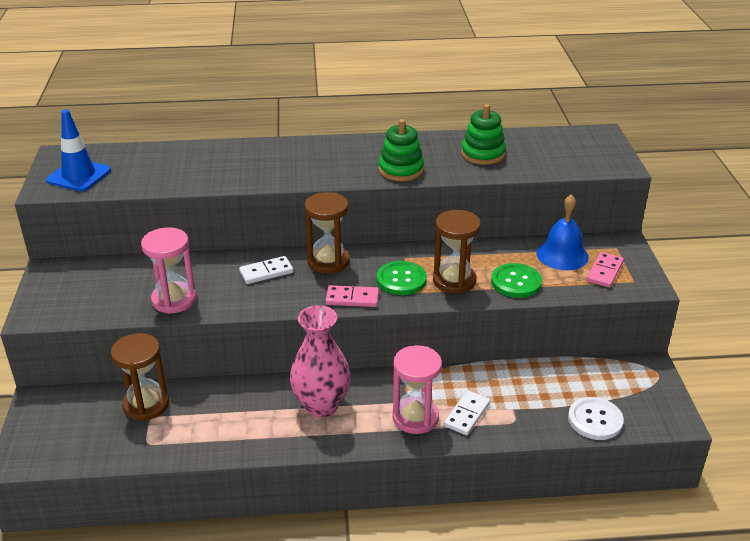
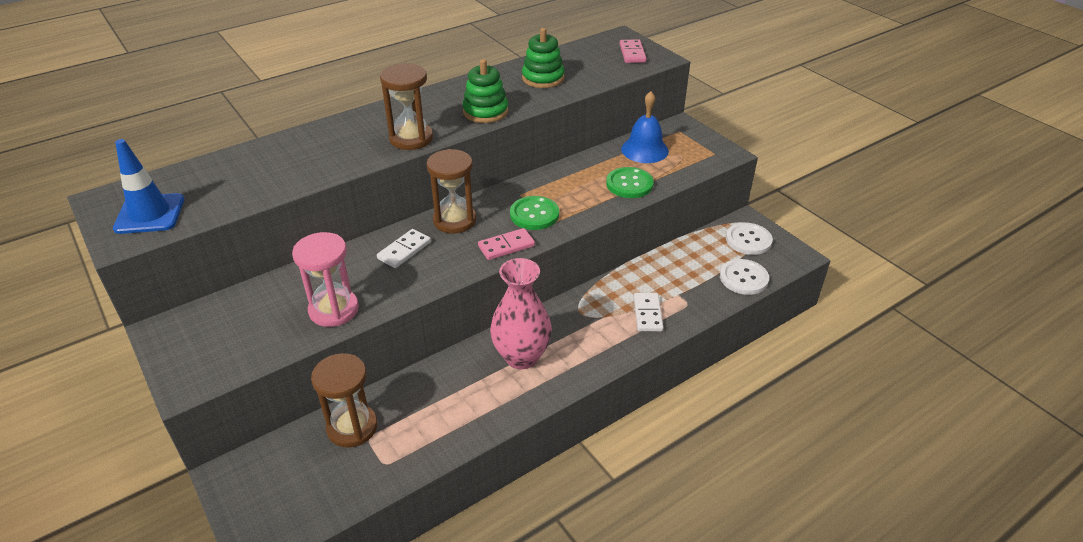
camera: 30 degrees left, 5 degrees up
(415, 417) = (609, 333): pink hourglass -> none
(454, 280) = (579, 200): brown hourglass -> brown hourglass (411, 138)
(604, 272) = (688, 153): pink domino -> pink domino (632, 53)
(634, 385) = (748, 240): none -> white button

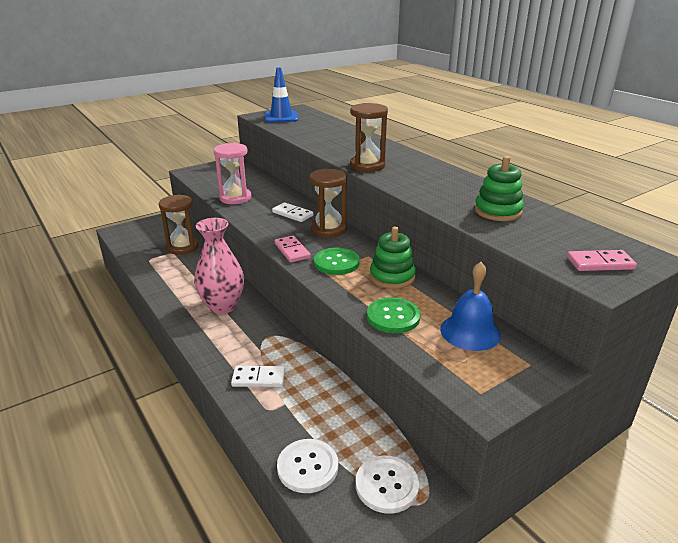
camera: 90 degrees right, 10 degrees down
(485, 111) = (418, 188): green stacking toy -> green stacking toy (392, 277)

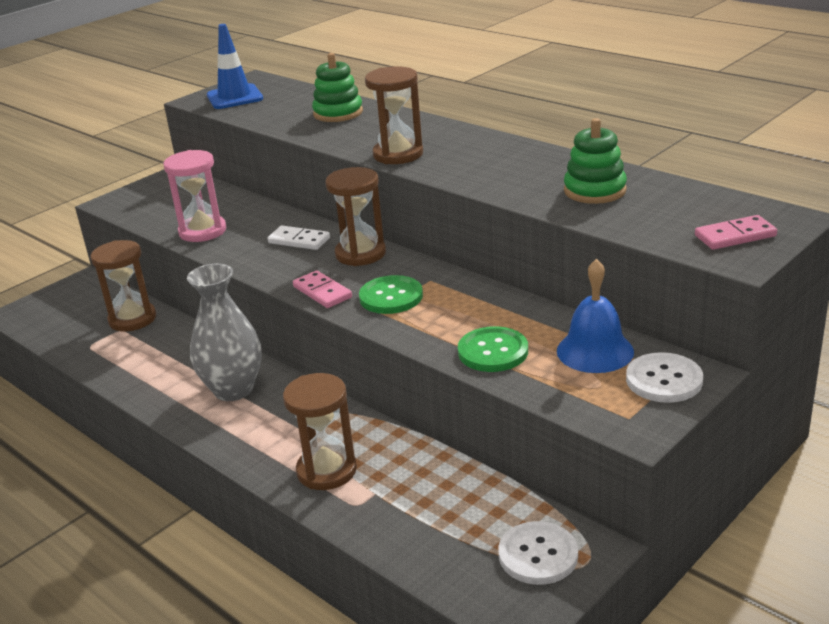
camera: 10 degrees left, 0 degrees up
(222, 306) = (233, 389): pink vase -> grey vase
(258, 378) = (326, 471): white domino -> brown hourglass
(307, 467) = (434, 557): white button -> white button (664, 380)
(392, 277) = (473, 302): green stacking toy -> green stacking toy (338, 113)

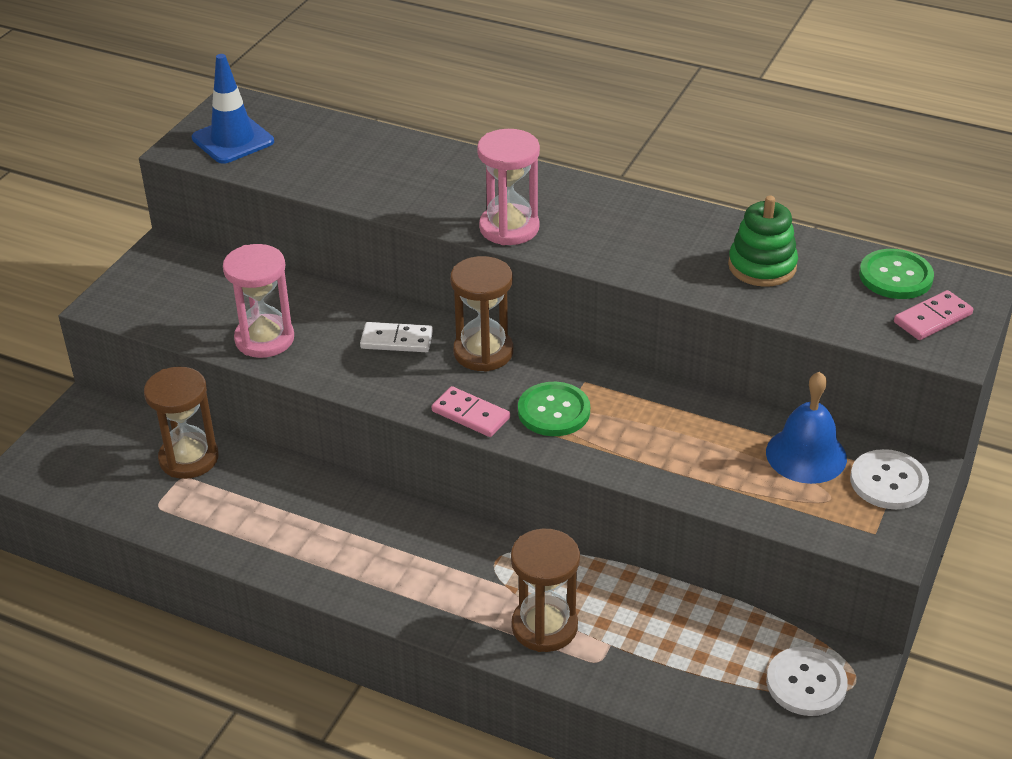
camera: 20 degrees left, 10 degrees up
(233, 389) = (379, 540): grey vase -> none
(338, 113) = (391, 161): green stacking toy -> none
(398, 154) = (509, 228): brown hourglass -> pink hourglass
(493, 351) = (703, 471): green button -> green button (895, 276)

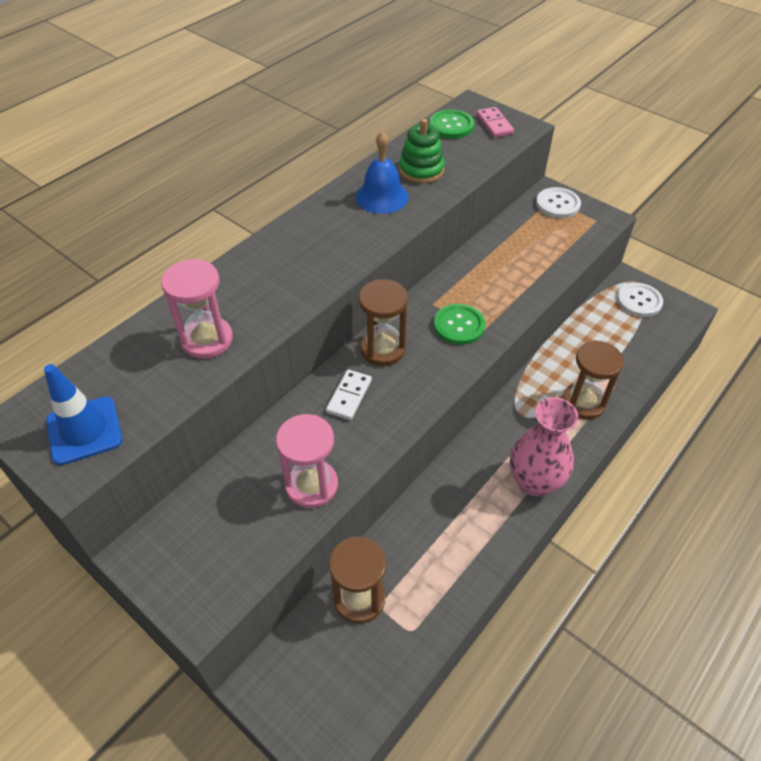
camera: 75 degrees left, 10 degrees up
(385, 587) = (534, 481): none -> pink vase
(471, 414) = (449, 369): pink domino -> none
(509, 228) = (324, 272): pink hourglass -> pink hourglass (207, 340)
(806, 455) = (529, 227): blue bell -> blue bell (382, 197)

